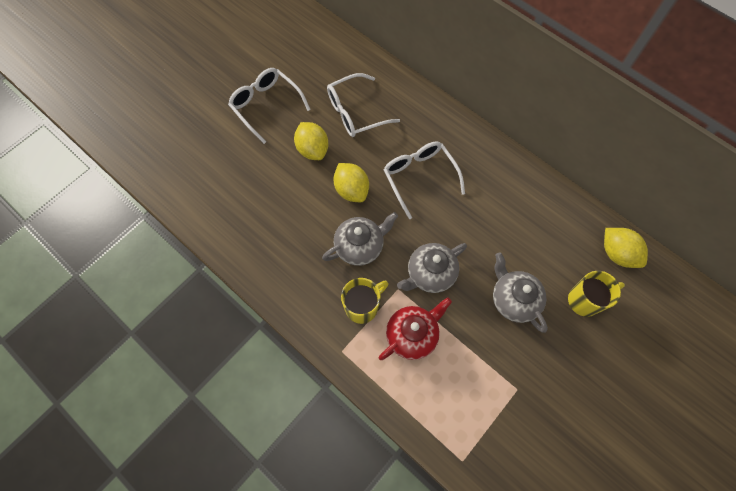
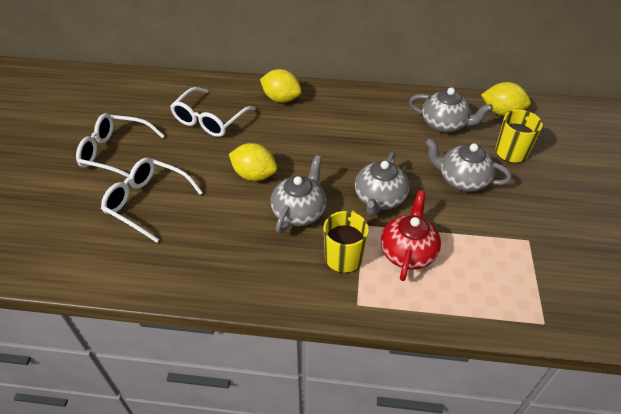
camera: 35 degrees left, 20 degrees down
(312, 149) = (191, 163): yellow lemon -> yellow lemon (281, 99)
(419, 177) = (307, 138): white glasses -> white glasses (147, 202)
(550, 234) = (444, 124): none -> grey teapot

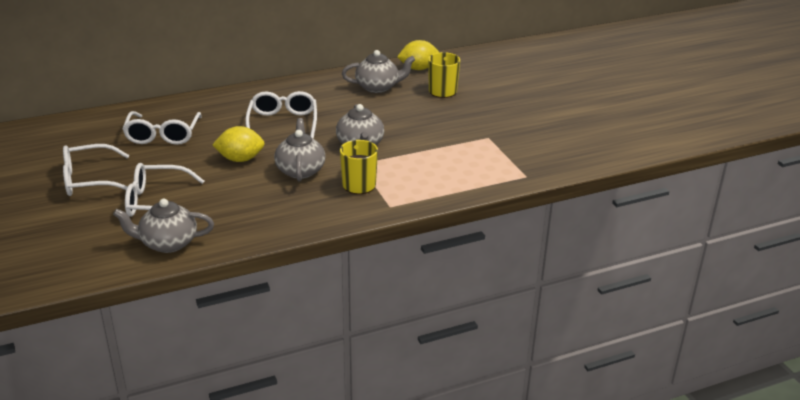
camera: 30 degrees left, 15 degrees down
(281, 99) = (219, 104): yellow lemon -> none
(323, 141) = (283, 123): none -> white glasses
(408, 252) = (406, 168): red teapot -> none
(462, 180) = (416, 117): grey teapot -> grey teapot (168, 243)

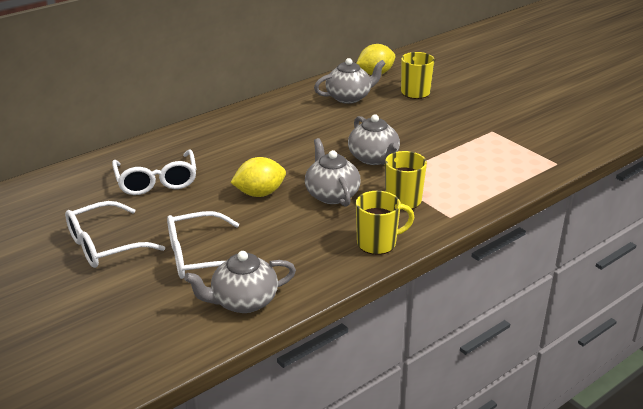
camera: 15 degrees left, 0 degrees up
(283, 123) = (278, 148): white glasses -> none
(310, 217) = (378, 243): none -> yellow mug

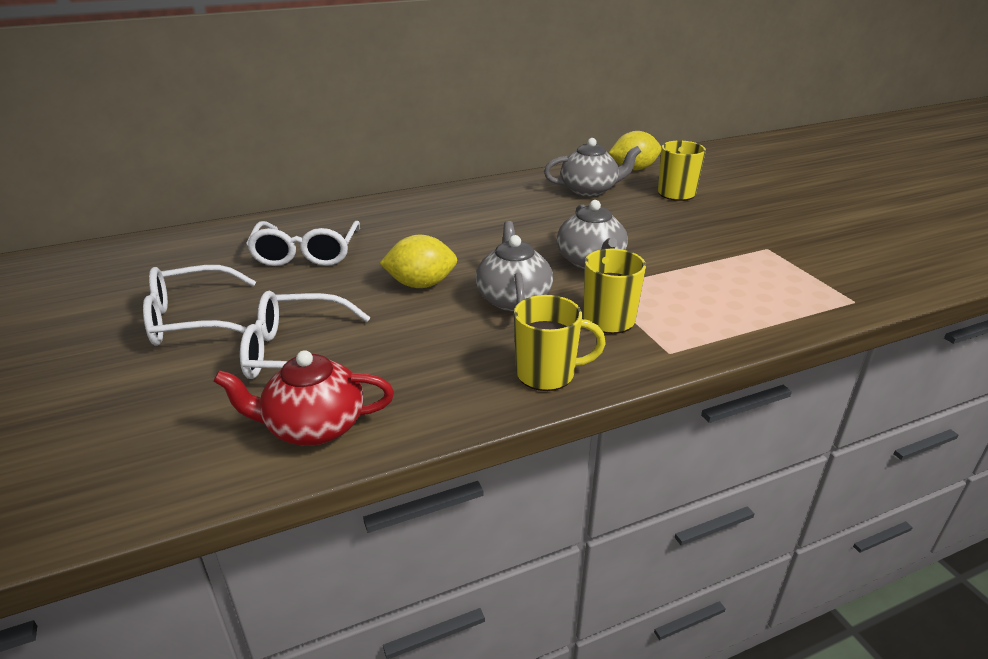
camera: 15 degrees right, 0 degrees up
(243, 301) = (314, 427): grey teapot -> red teapot

